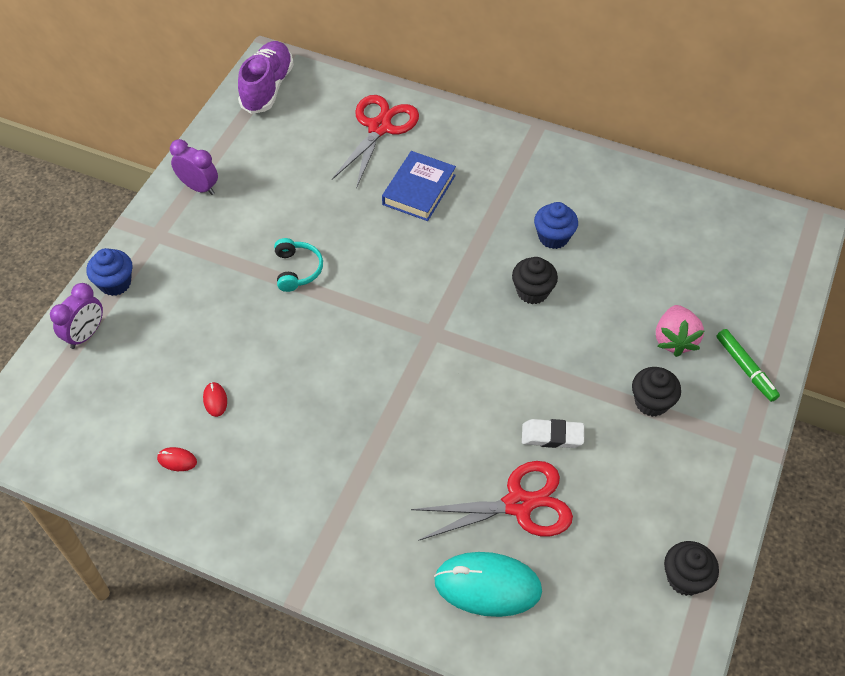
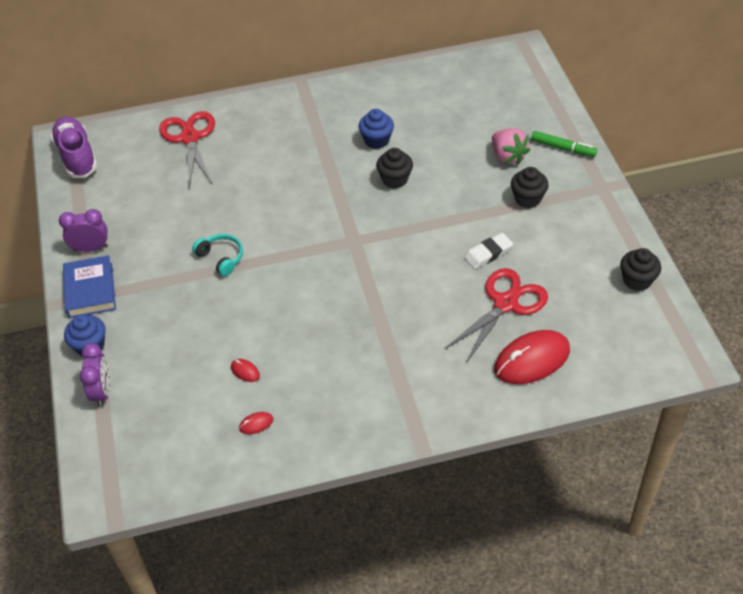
camera: 35 degrees left, 5 degrees down
(419, 190) = (258, 161): blue book -> blue book (90, 290)
(487, 585) = (532, 360): turquoise mouse -> red mouse

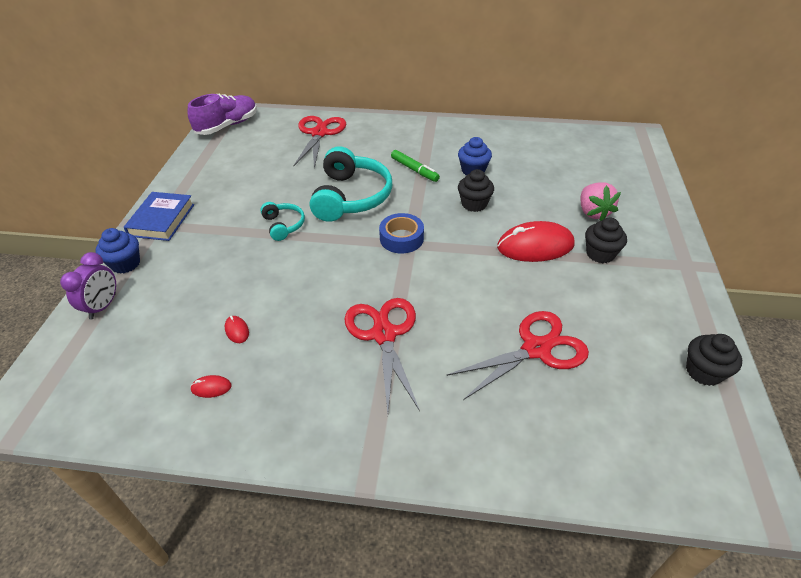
camera: 20 degrees right, 5 degrees down
(76, 156) = (227, 126): purple shoe -> purple shoe turned 45 degrees clockwise
(91, 248) = (187, 189): purple clock -> none
(270, 206) = (351, 197): none -> turquoise headphones
(344, 237) = (401, 238): none -> blue tape
(376, 332) = (384, 334): none -> red scissors
(488, 253) = (537, 293): white eraser -> none
(532, 360) = (542, 422): red mouse -> red mouse (535, 246)
(563, 148) = (653, 219): green marker -> green marker (414, 170)

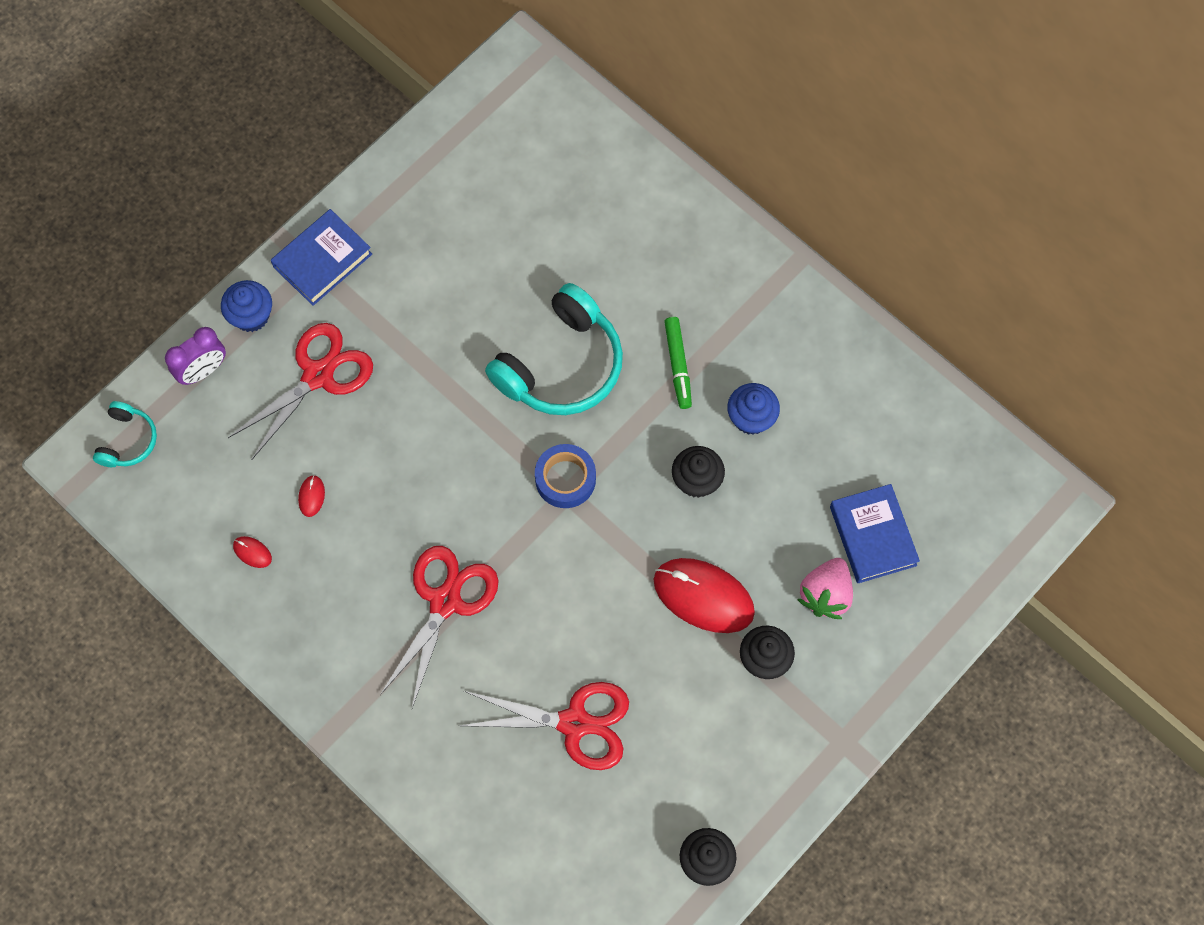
camera: 35 degrees right, 25 degrees up
(227, 126) = (503, 96): purple shoe -> none
(283, 225) = (450, 364): turquoise headphones -> turquoise headphones (128, 440)
(319, 133) = (613, 198): red scissors -> red scissors (318, 375)
(584, 181) = (873, 536): none -> blue book

